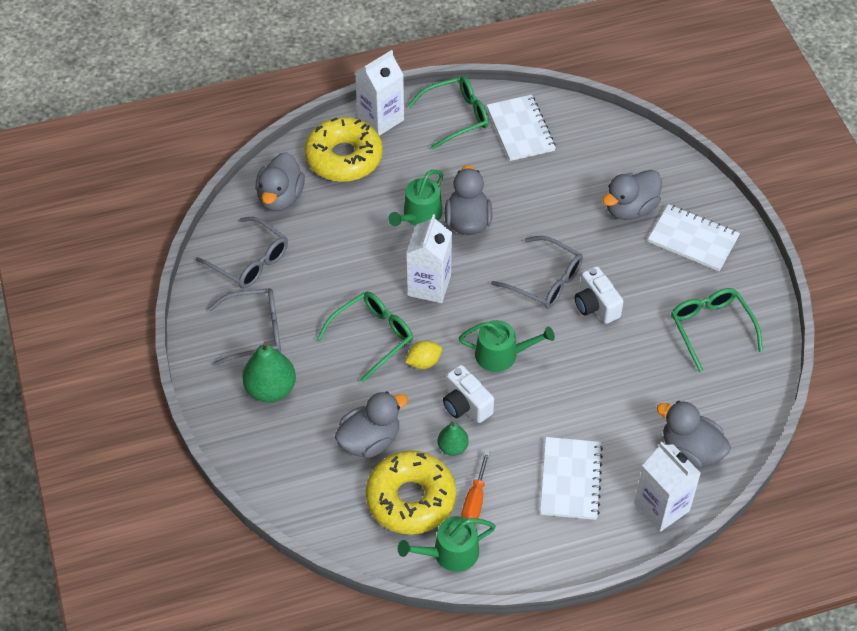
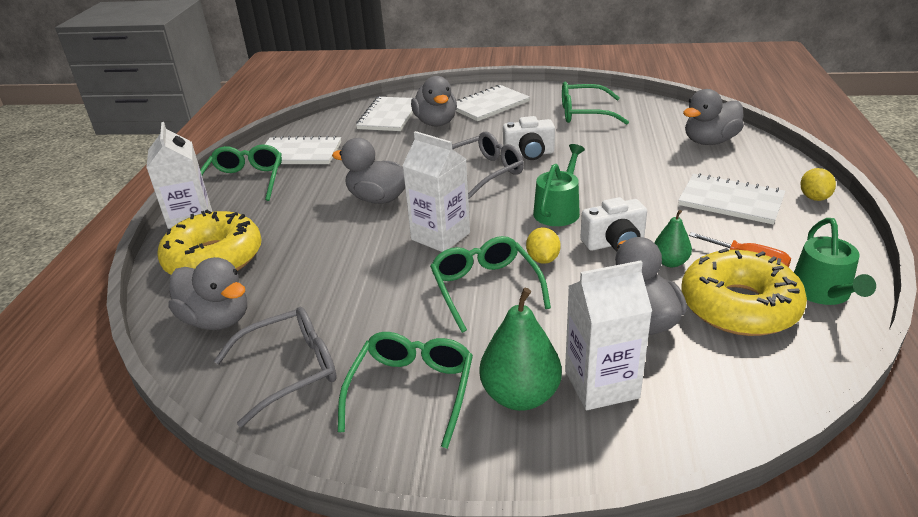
camera: 65 degrees left, 20 degrees down
(254, 331) = (412, 391): grey glasses -> green glasses
(419, 215) = (343, 225): green watering can -> none
(605, 545) = (814, 197): none -> yellow lemon
(628, 164) = (389, 116): none -> white notebook
(662, 507) = (771, 164): white carton -> white carton (601, 384)

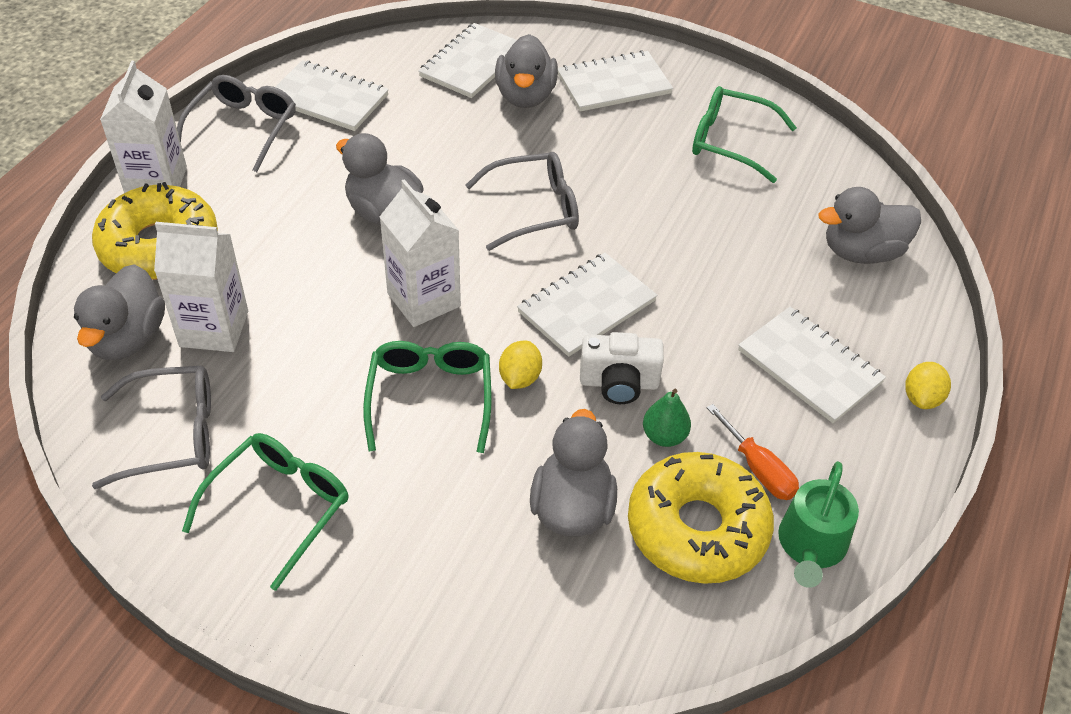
camera: 15 degrees right, 15 degrees up
(217, 319) = (128, 338): grey duck -> grey duck turned 45 degrees clockwise
(244, 181) = (243, 128): green glasses -> grey glasses
(520, 396) = (383, 555): green pear -> none
(529, 154) = (610, 196): white camera -> none
(558, 210) = (586, 306): green watering can -> white notebook
(601, 384) = (475, 573): white carton -> white carton (214, 329)

